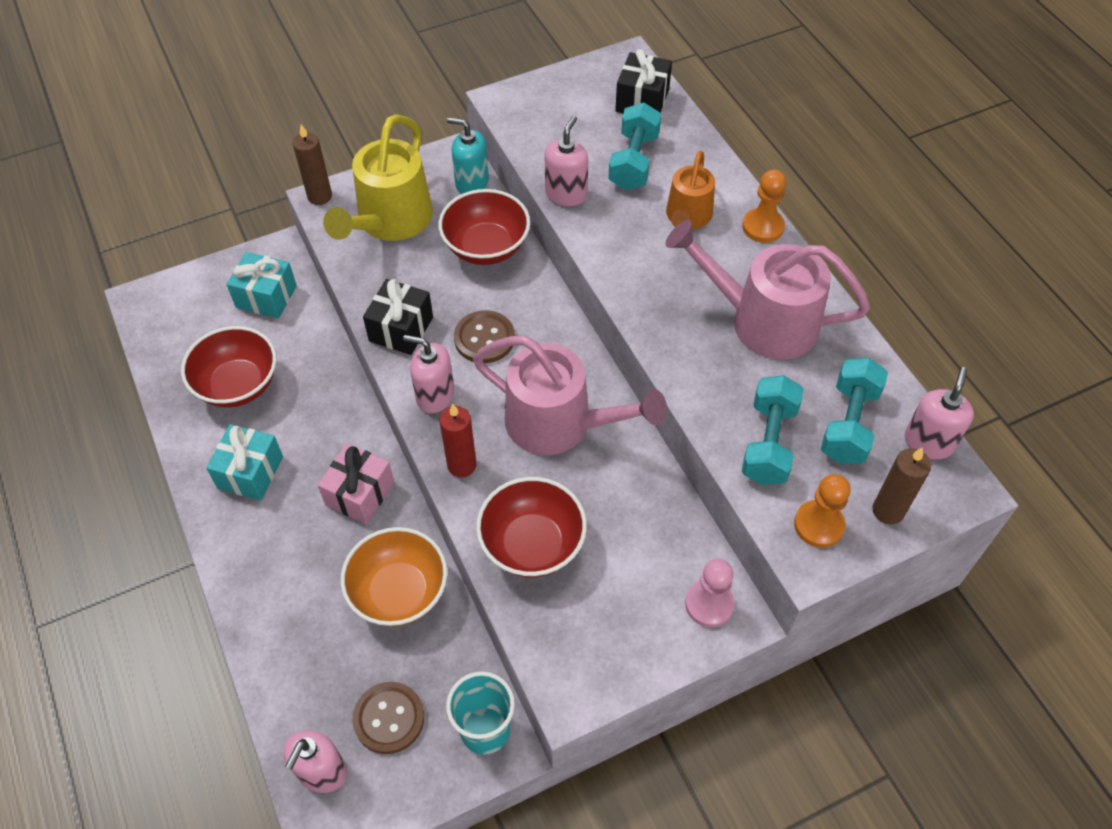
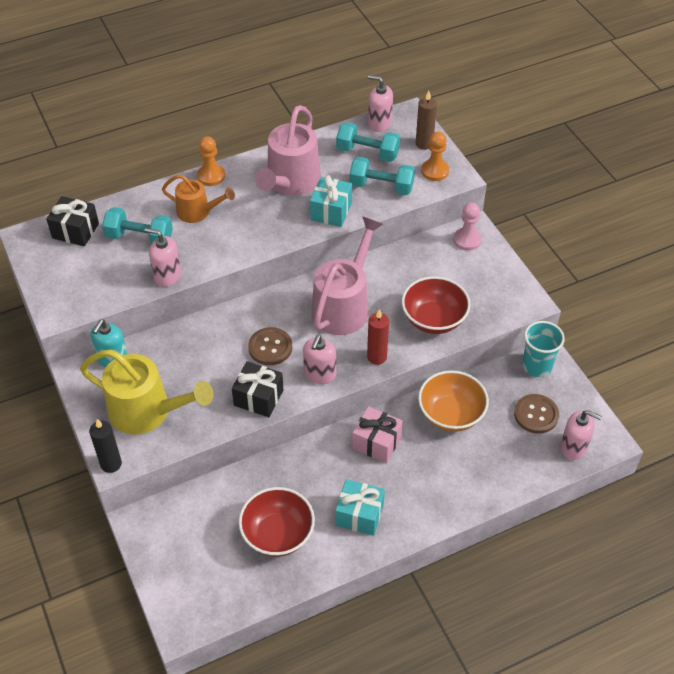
camera: 90 degrees left, 5 degrees down
(266, 297) = (187, 525): turquoise gift -> turquoise gift (331, 211)
(320, 196) = (111, 464): brown candle -> black candle
(486, 247) = (183, 348): red bowl -> none

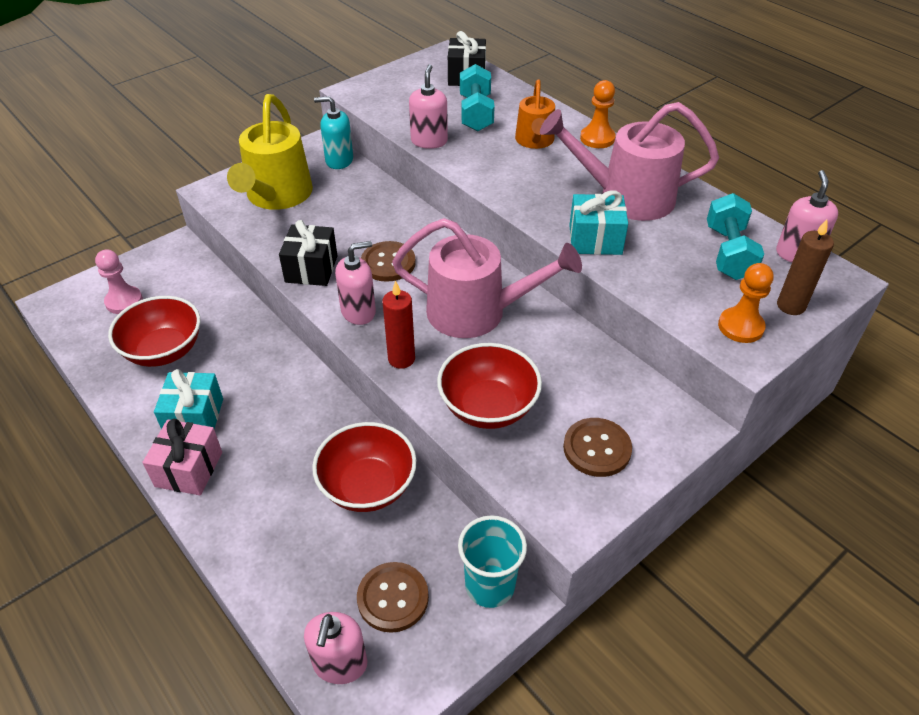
camera: 75 degrees right, 5 degrees down
(111, 464) = (208, 188): black candle -> none
(319, 374) = (358, 311): pink soap dispenser -> pink soap dispenser turned 150 degrees clockwise
(376, 442) = (305, 414): pink gift -> pink gift (189, 469)
(381, 187) = (671, 277): turquoise dumbbell -> none
(451, 414) = (368, 486): orange bowl -> red bowl
(467, 240) = (663, 421): pink pawn -> pink pawn (124, 301)
(480, 276) = (597, 448): none -> brown button

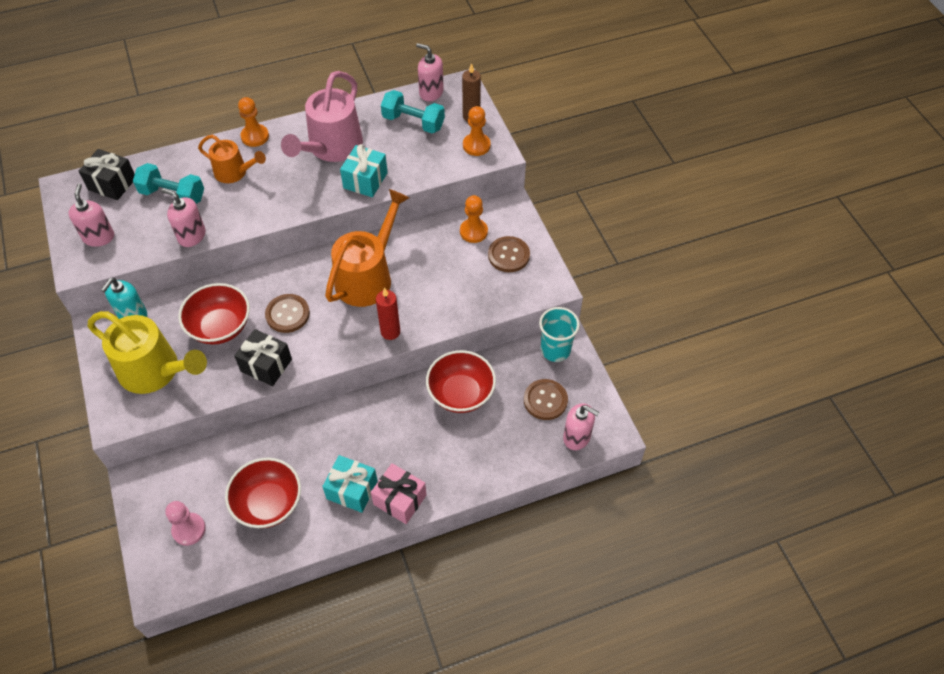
camera: 70 degrees left, 10 degrees up
(358, 311) = (331, 345): pink soap dispenser -> pink soap dispenser (99, 237)
(478, 312) = (368, 276): pink watering can -> orange watering can
(488, 407) = (454, 297): red bowl -> red bowl (220, 327)
(614, 395) = (473, 231): none -> orange pawn

